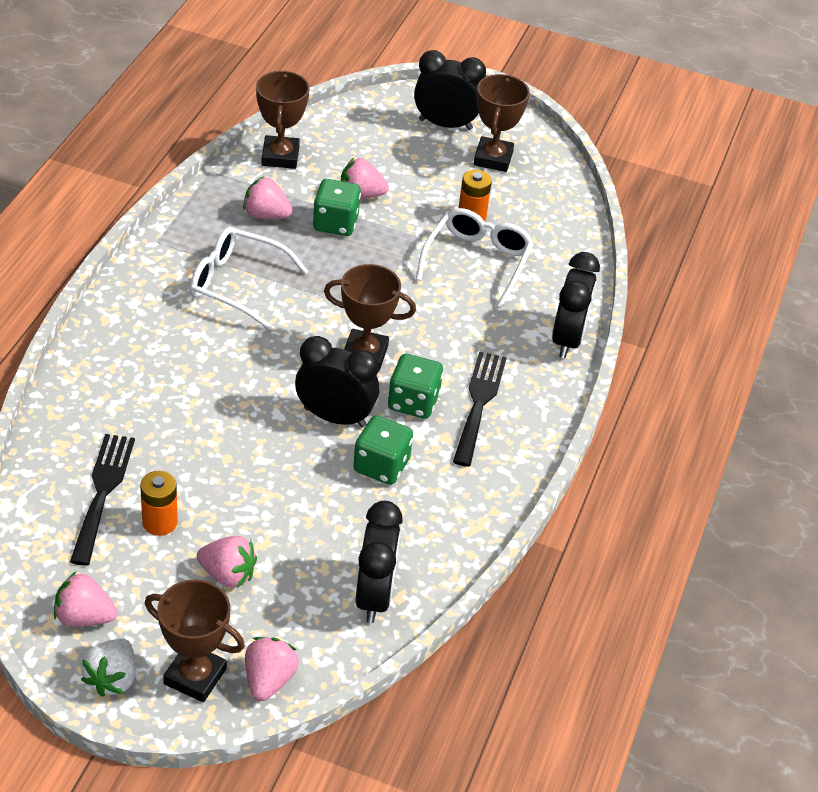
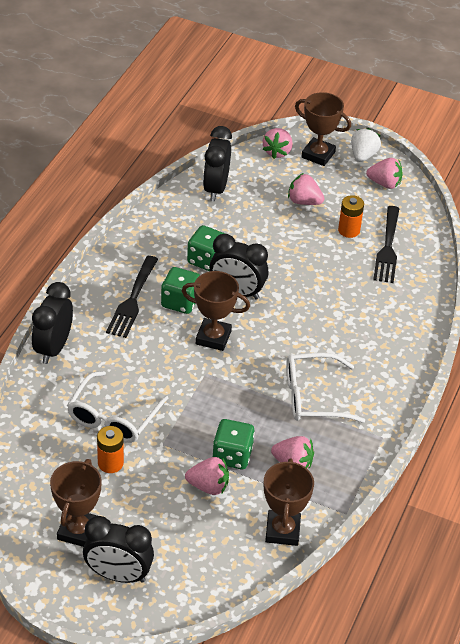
camera: 175 degrees left, 0 degrees up
(237, 284) = (313, 397): white glasses -> white glasses turned 150 degrees clockwise

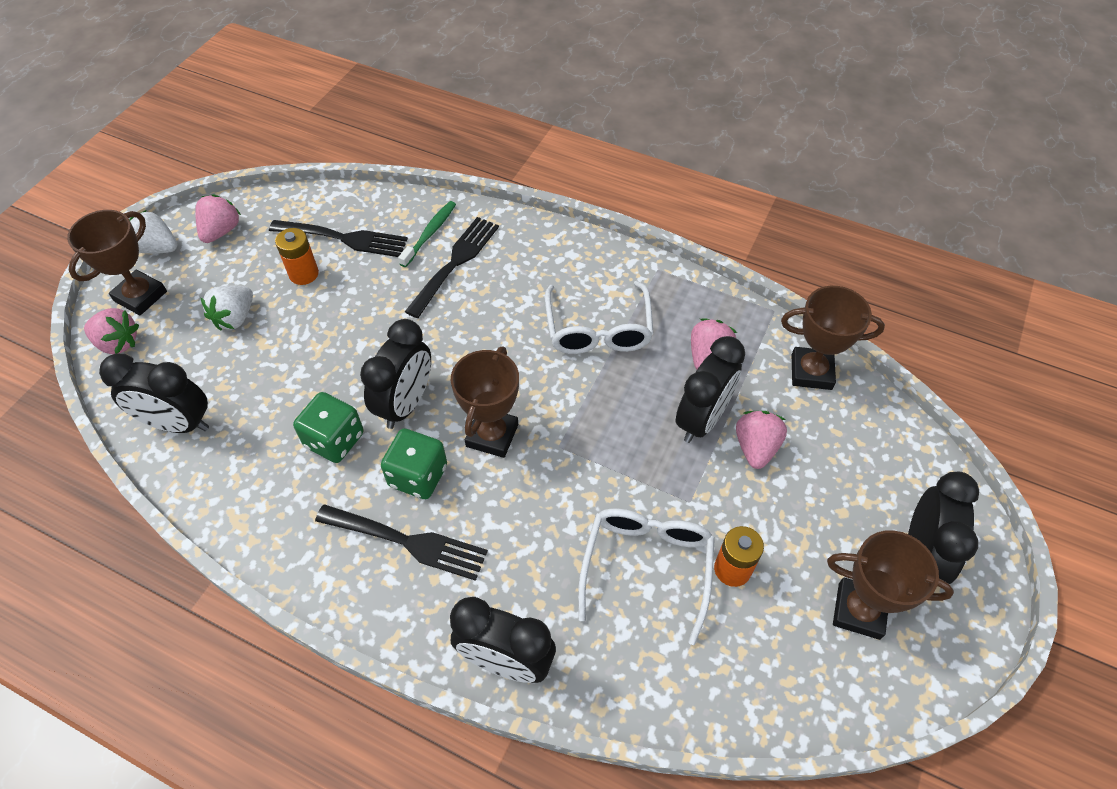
camera: 85 degrees left, 10 degrees up
(113, 417) = (647, 567): white glasses -> white glasses turned 105 degrees counterclockwise
(232, 455) = (702, 419): green dice -> black clock
(304, 201) = (235, 318): pink strawberry -> white strawberry
(372, 311) = (455, 262): none -> black fork
(400, 295) = (430, 233): none -> green toothbrush

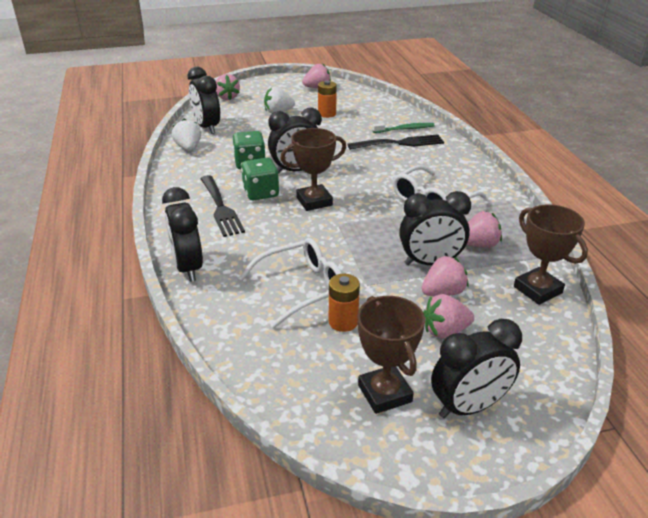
camera: 50 degrees right, 20 degrees down
(140, 296) = (257, 90): brown trophy -> none
(158, 248) = (286, 81): white strawberry -> white strawberry (188, 148)
(344, 238) = (363, 112): black fork -> none
(811, 492) = (445, 331): none -> pink strawberry

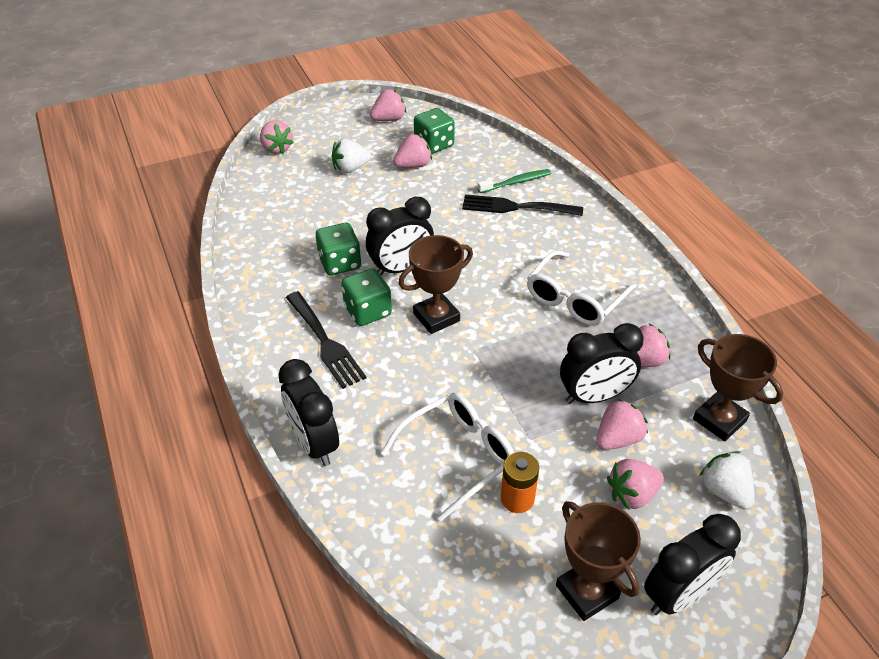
camera: 10 degrees left, 10 degrees up
(188, 148) = (253, 245): white strawberry -> white strawberry (724, 491)
(207, 127) = (266, 206): black clock -> none
(327, 114) = (413, 165): orange battery -> pink strawberry
(347, 104) = (434, 144): none -> green dice
(400, 143) = (516, 207): black fork -> black fork turned 150 degrees counterclockwise

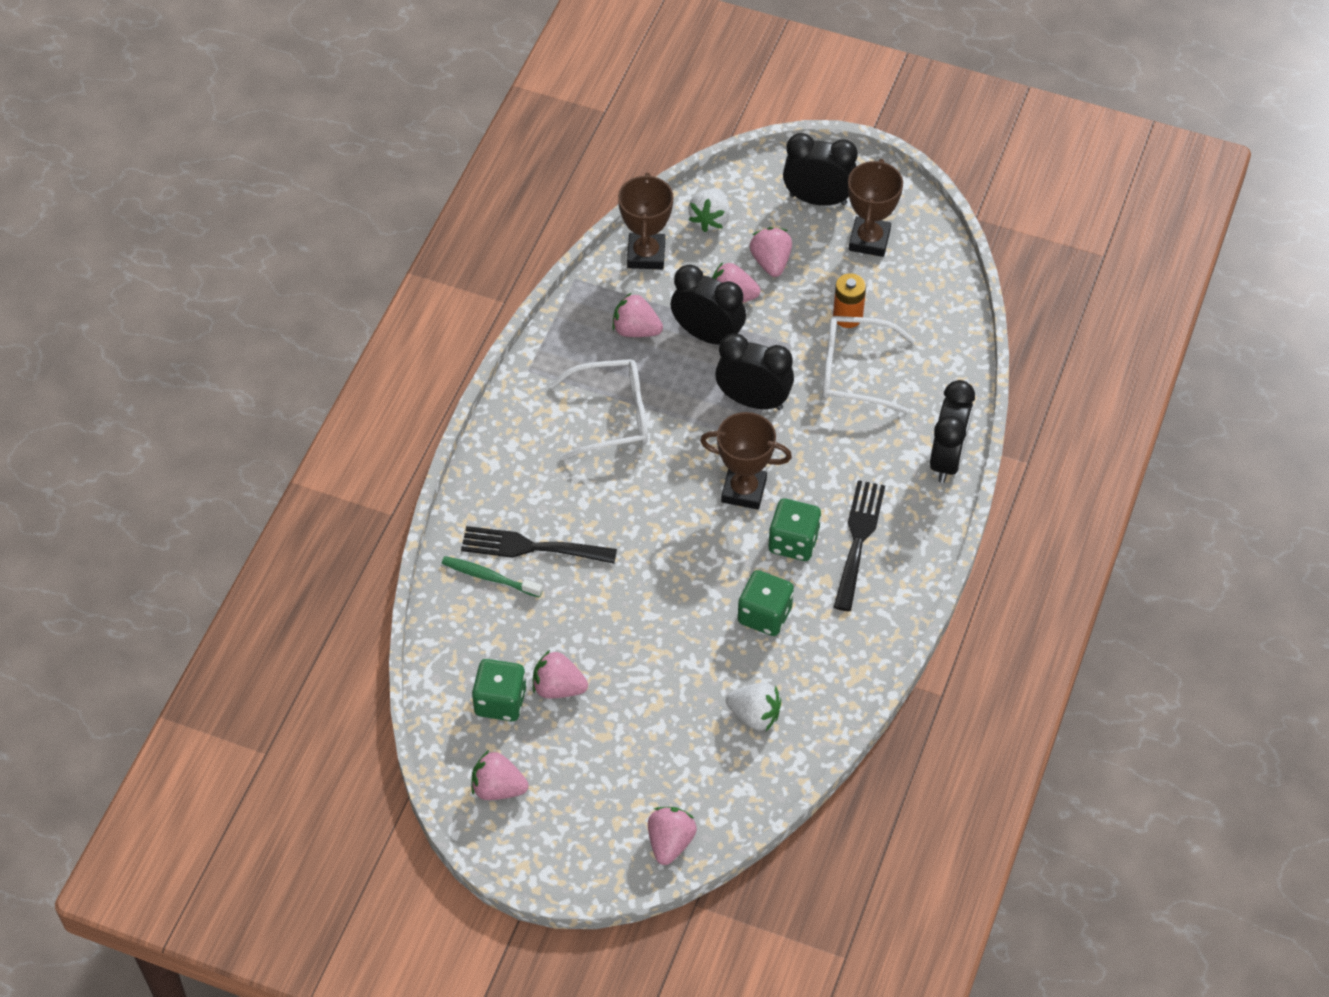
camera: 135 degrees left, 10 degrees up
(350, 168) = (625, 739): white strawberry -> white strawberry (754, 715)
(401, 268) = (717, 564): black clock -> black clock (753, 400)
(516, 207) = (531, 547): black fork -> black fork turned 135 degrees clockwise
(632, 494) = (771, 262): pink strawberry -> pink strawberry turned 120 degrees counterclockwise

